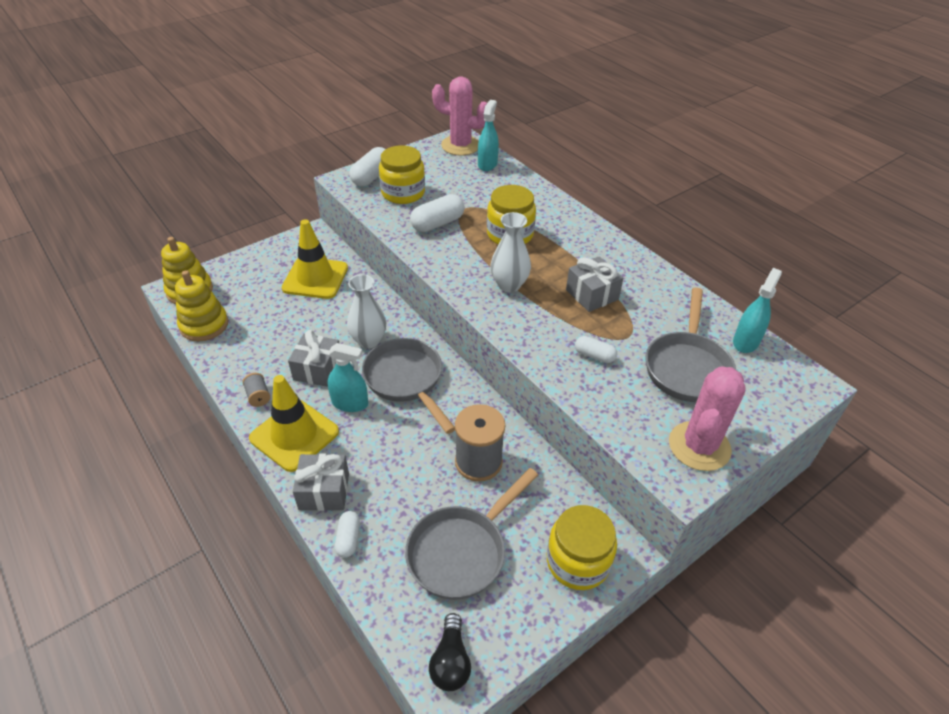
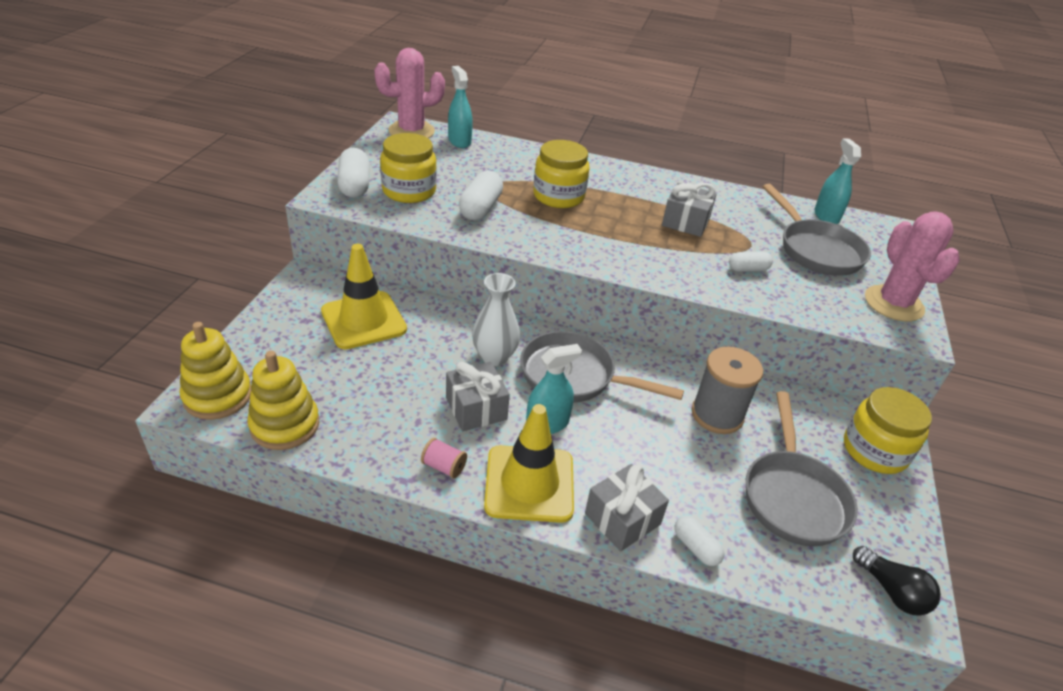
camera: 40 degrees left, 5 degrees down
(258, 396) = (443, 466): grey spool -> pink spool
(509, 285) = (613, 239): white vase -> none

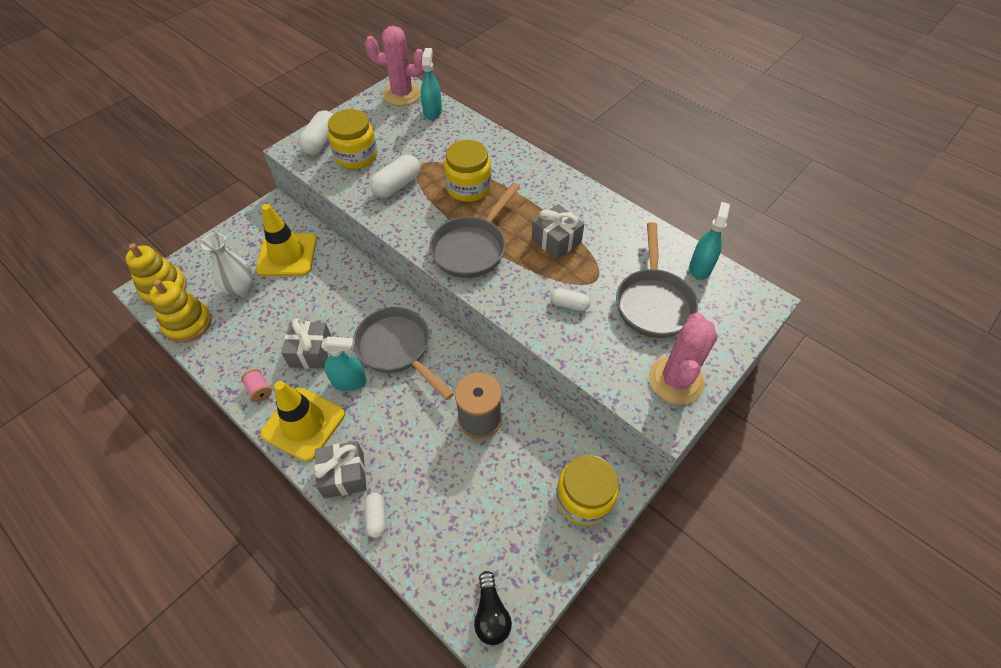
camera: 30 degrees right, 15 degrees up
(494, 357) = (353, 313): white vase -> white vase (241, 289)
(793, 496) = (481, 509): grey pan -> grey pan (472, 248)

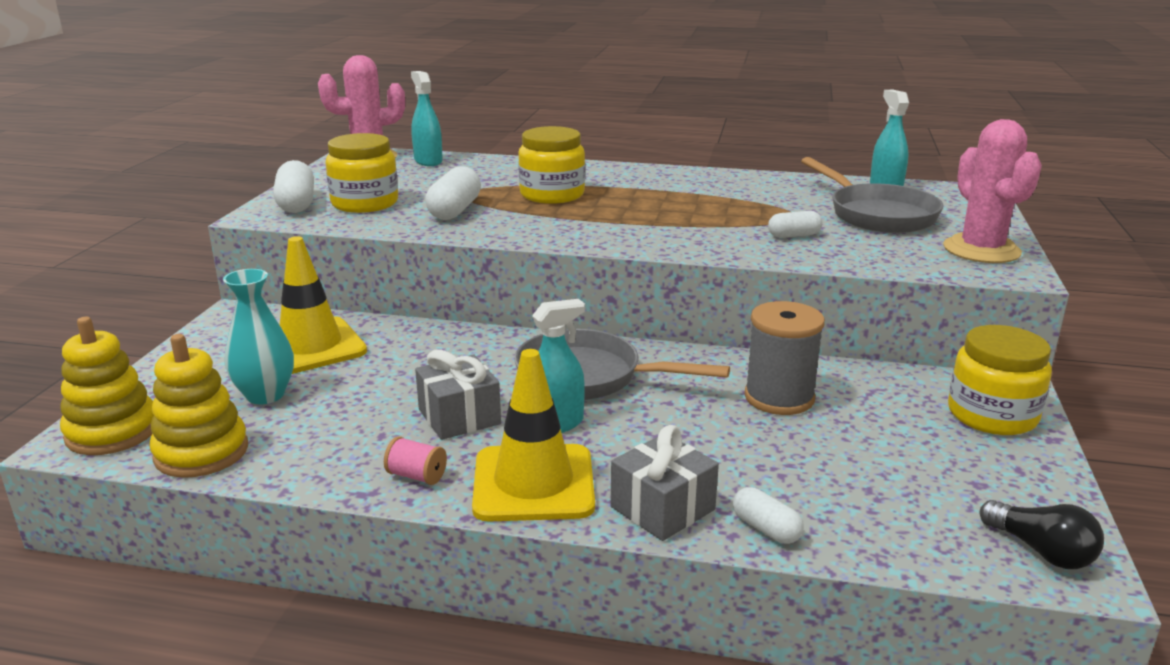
camera: 30 degrees left, 30 degrees down
(241, 289) = (265, 395): white vase -> turquoise vase
(472, 248) = (620, 228): grey pan -> none
(556, 241) = (711, 204): grey gift -> none

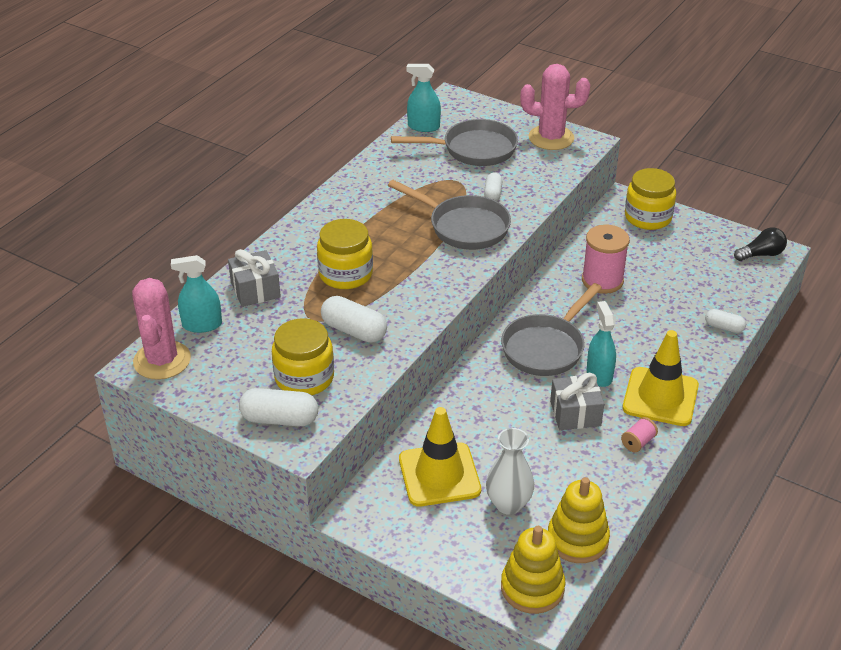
camera: 70 degrees left, 15 degrees up
(265, 395) = (508, 504): turquoise vase -> white vase
(662, 508) = (697, 356): grey gift -> grey gift (255, 290)
(701, 230) = (464, 227): none -> grey pan
(766, 529) = (724, 327): white capsule -> white capsule turned 45 degrees clockwise
(779, 398) = (602, 280): grey spool -> pink spool

